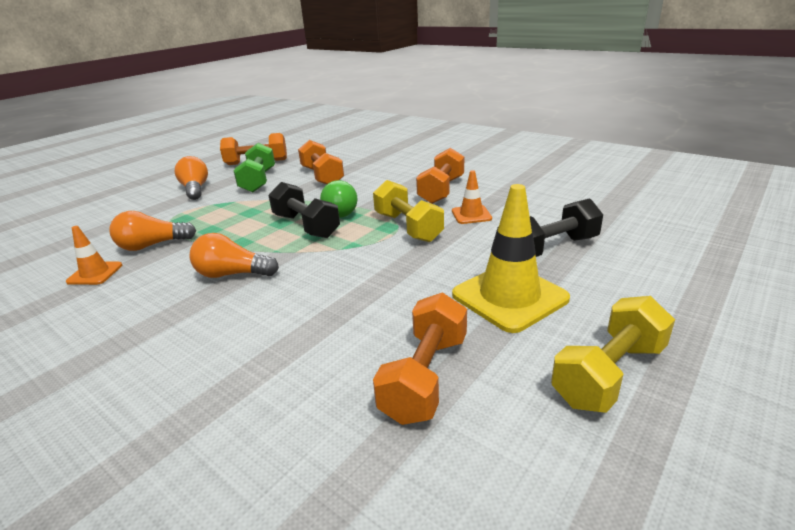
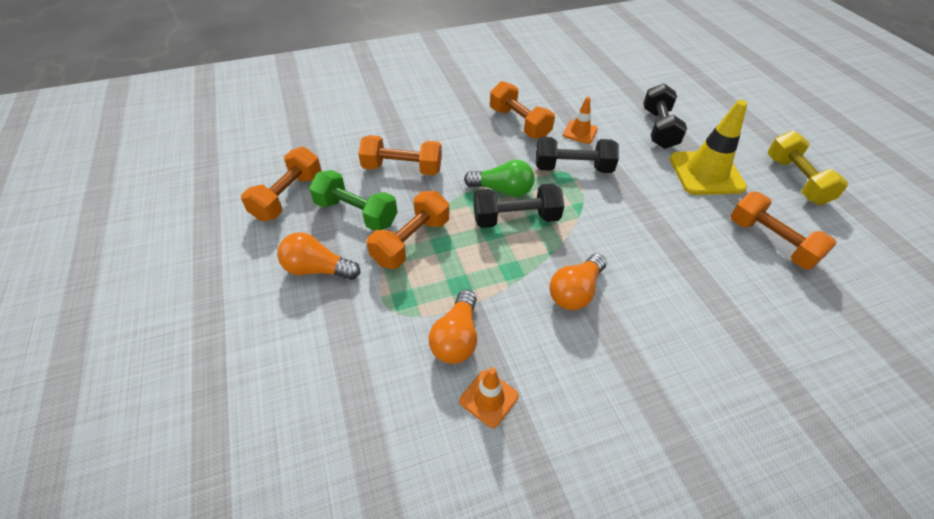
camera: 60 degrees left, 20 degrees up
(243, 203) = (411, 242): none -> orange dumbbell
(408, 227) = (573, 168): yellow dumbbell -> black dumbbell

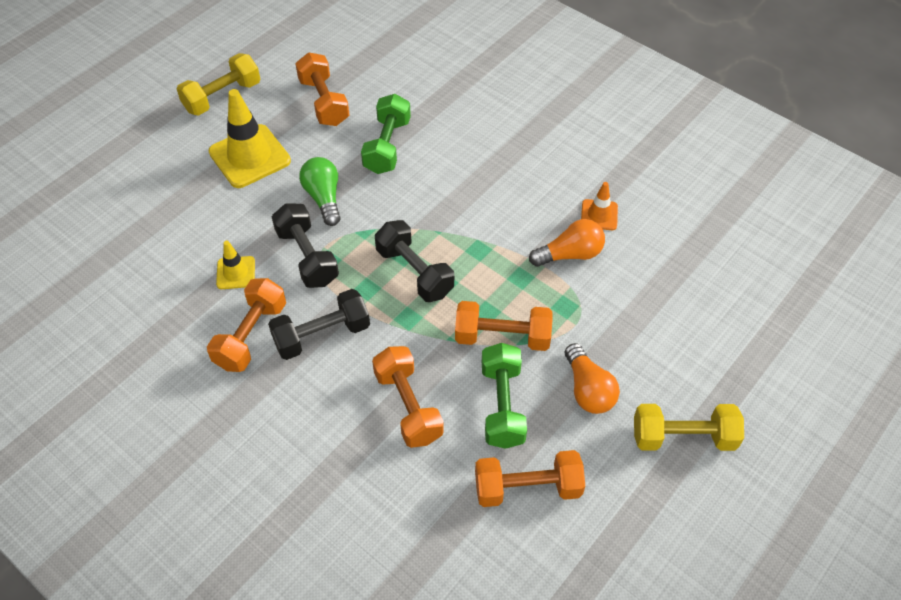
camera: 120 degrees left, 5 degrees up
(217, 307) = (683, 437): none -> yellow dumbbell
(502, 190) = (381, 300): green light bulb -> green light bulb (324, 198)
(575, 291) = (469, 201): orange light bulb -> none
(580, 132) = (236, 273): orange traffic cone -> yellow traffic cone
(659, 129) = (188, 208): black dumbbell -> black dumbbell (322, 335)
(685, 263) = (387, 146): none -> green dumbbell
(771, 242) = (324, 102): orange dumbbell -> orange dumbbell turned 45 degrees counterclockwise

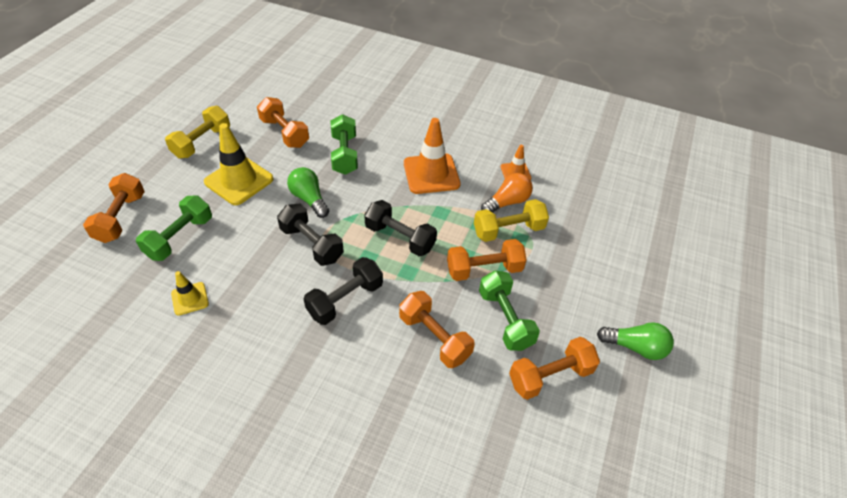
camera: 20 degrees left, 5 degrees down
(162, 216) = (180, 238): none -> green dumbbell
(236, 273) = (257, 268): yellow traffic cone -> yellow traffic cone (190, 299)
(251, 335) = (286, 313): orange dumbbell -> orange dumbbell (121, 218)
(487, 194) = (431, 174): none -> orange traffic cone
(588, 389) = (561, 292): orange light bulb -> none
(651, 481) = (635, 347): none -> green light bulb
(683, 437) = (641, 310): yellow dumbbell -> yellow dumbbell (508, 230)

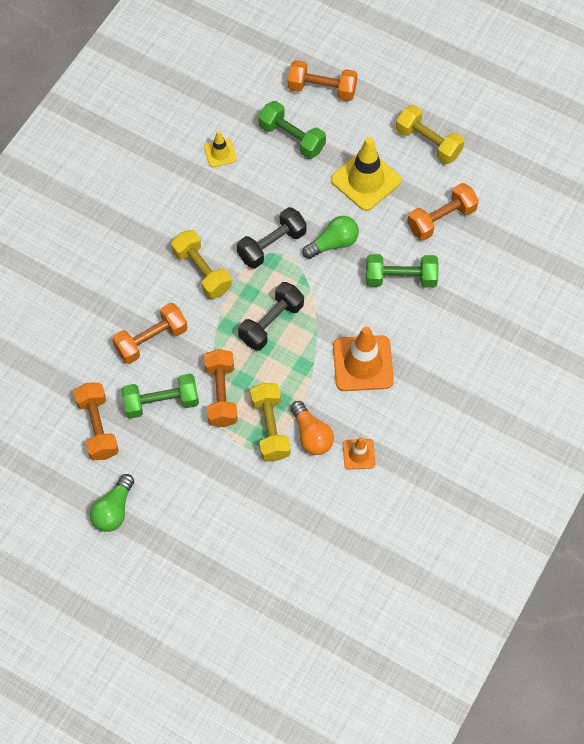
camera: 100 degrees right, 15 degrees up
(345, 300) = (202, 271): black dumbbell -> yellow dumbbell

